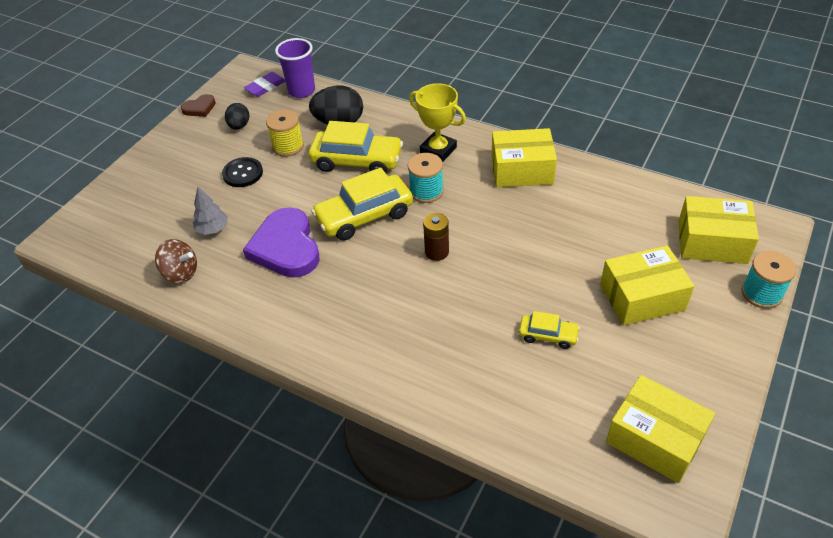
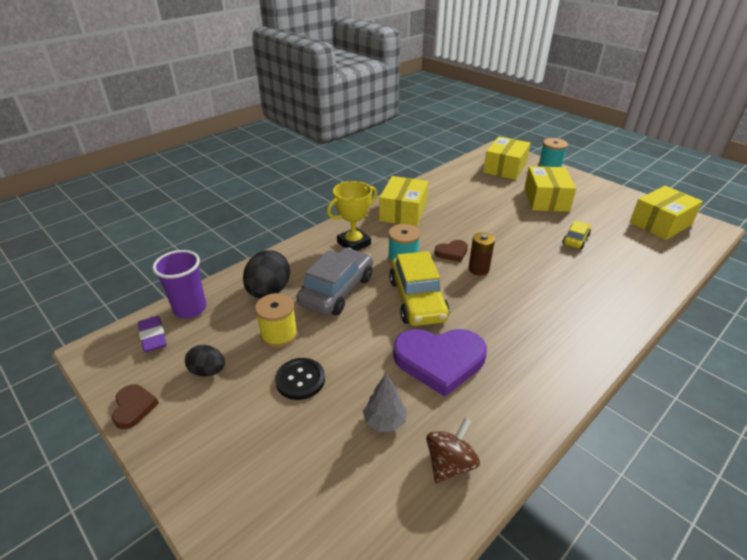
camera: 75 degrees left, 10 degrees down
(357, 161) = (337, 290): yellow car -> grey car
(458, 225) = (452, 252): none -> brown heart

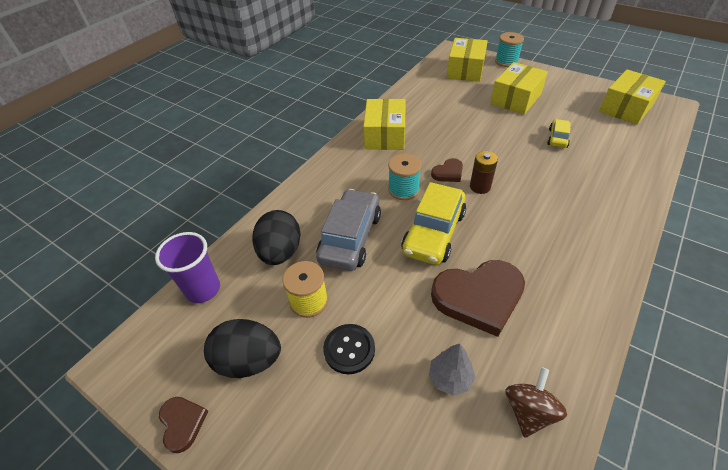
camera: 10 degrees left, 10 degrees up
(153, 336) = (174, 332): purple eraser -> none
(208, 371) = (249, 360): black egg -> black egg, size x1.67
(354, 243) = (348, 179): yellow trophy -> none
(417, 300) = (433, 233): yellow car -> yellow car turned 45 degrees clockwise
(439, 361) = (479, 297): purple heart -> brown heart
(546, 199) = (515, 99): yellow box -> yellow box turned 45 degrees clockwise

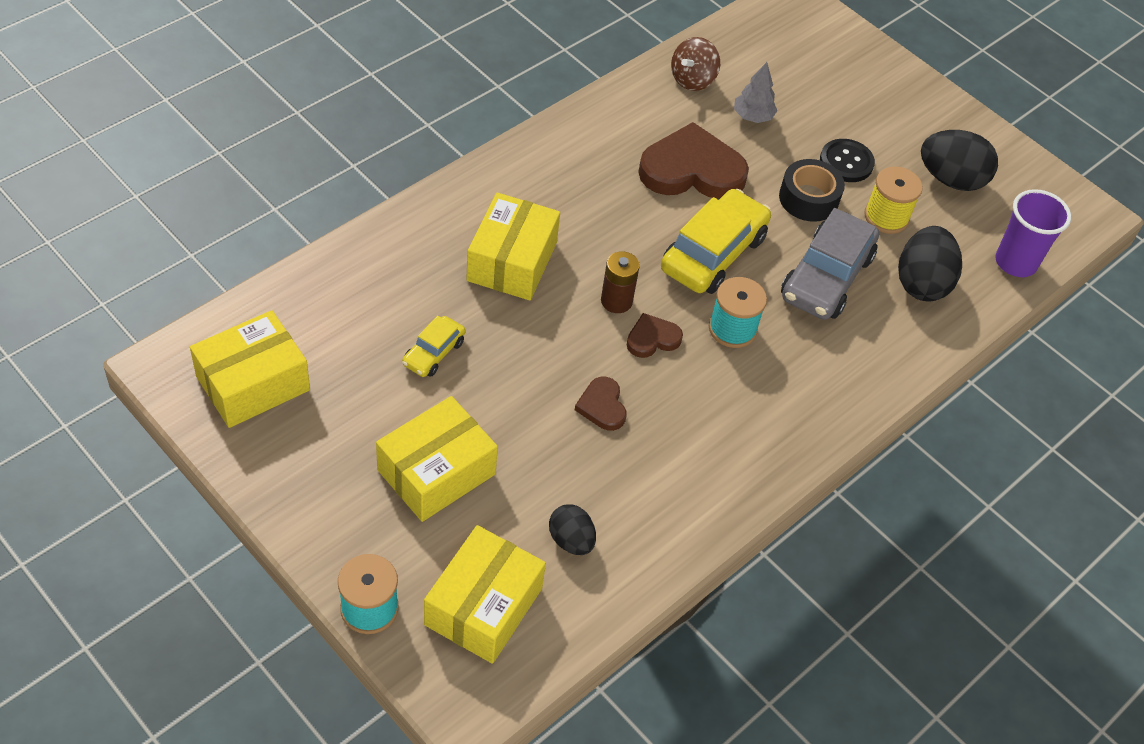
camera: 175 degrees left, 5 degrees up
(182, 423) = (1007, 149): brown heart -> brown heart (602, 406)
(376, 299) = (808, 199): none -> black tape
(385, 135) = (731, 451): yellow box -> yellow box (512, 261)
(443, 92) = (571, 540): none -> black egg

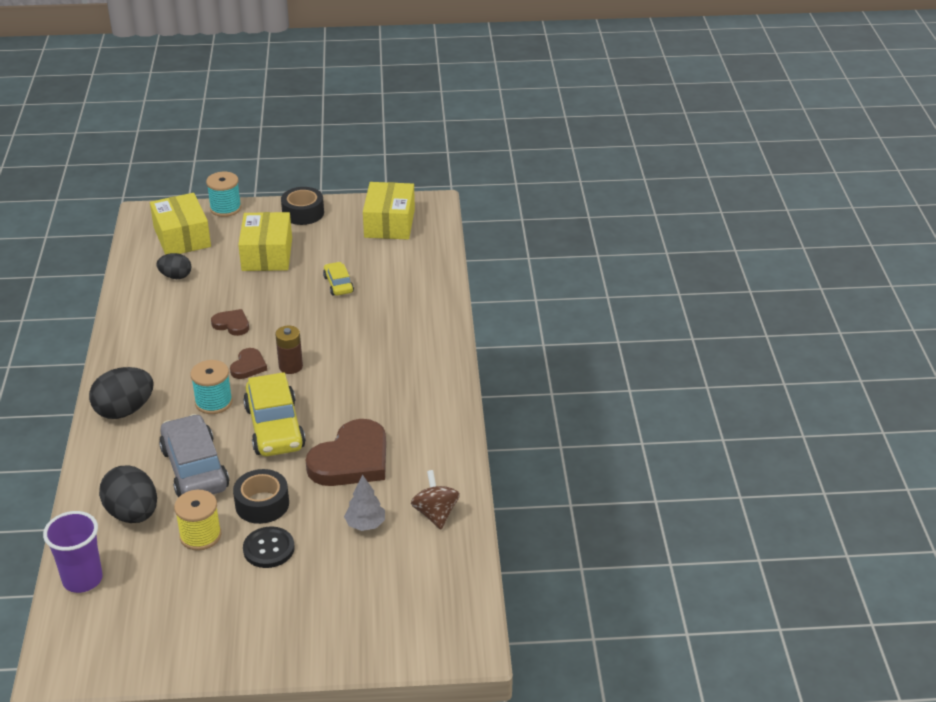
camera: 135 degrees right, 15 degrees down
(305, 500) = (303, 213): none -> black tape
(512, 261) = (367, 341): yellow box -> none
(951, 179) = (186, 601): black egg -> black egg (124, 410)

